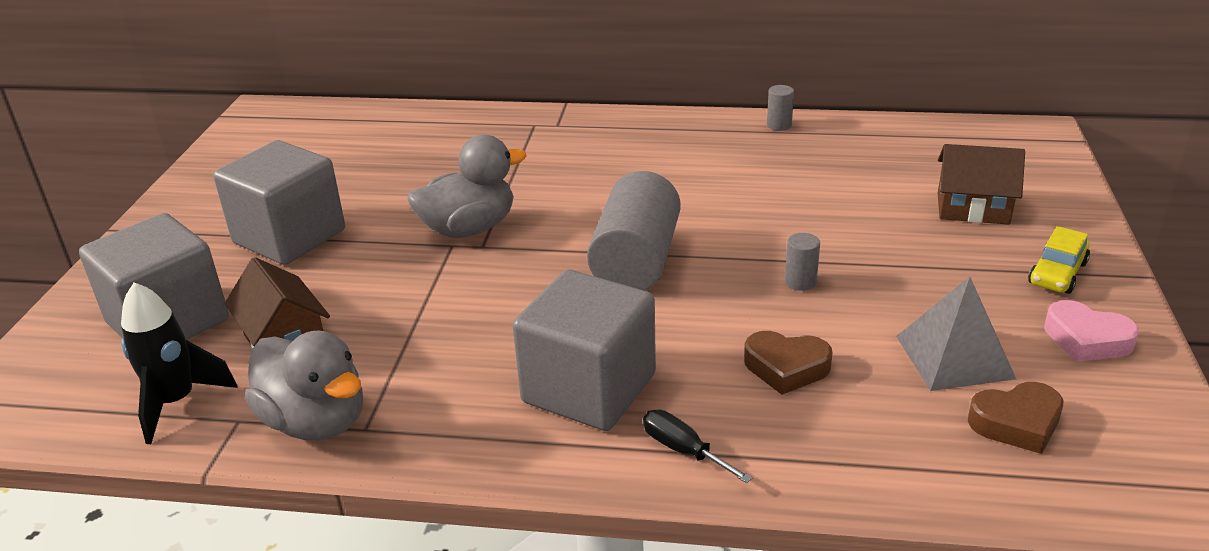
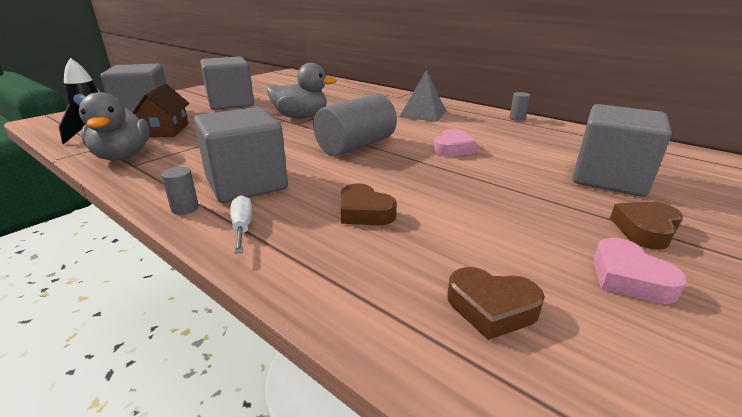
camera: 30 degrees right, 5 degrees down
(683, 450) = (242, 227): black screwdriver -> white screwdriver
(763, 219) = (452, 148): none -> pink heart
(800, 282) = (435, 178): grey cylinder -> grey cylinder (185, 208)
(954, 357) = (491, 247): grey pyramid -> grey pyramid (423, 114)
(972, 208) = (609, 178): brown house -> grey cube
(1057, 273) = (645, 230): yellow car -> brown heart

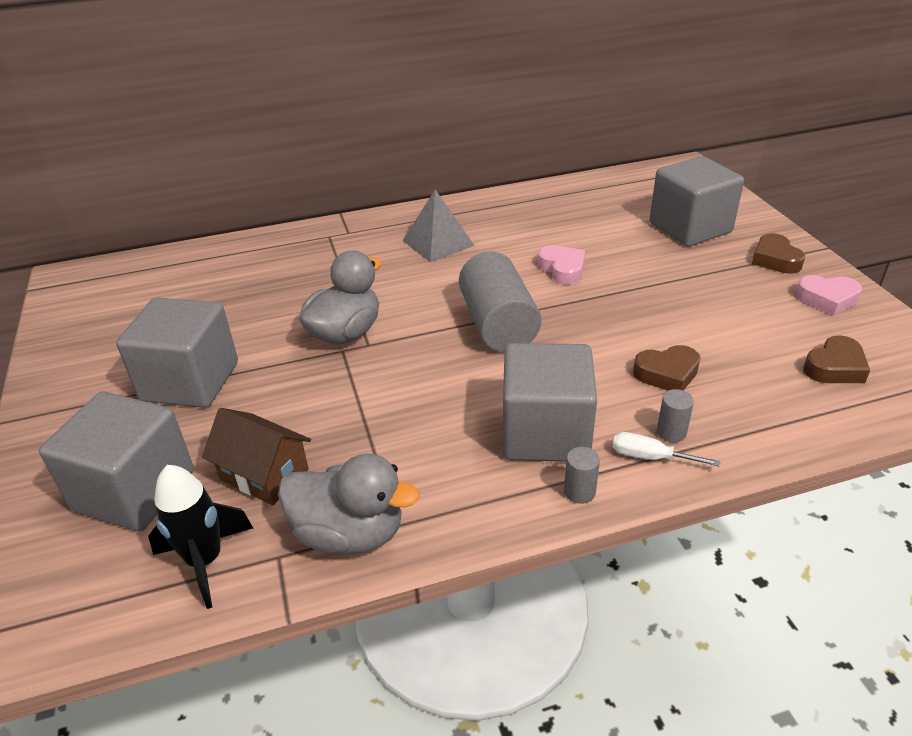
camera: 55 degrees left, 10 degrees up
(517, 118) = (515, 197): grey cylinder -> grey cylinder (671, 432)

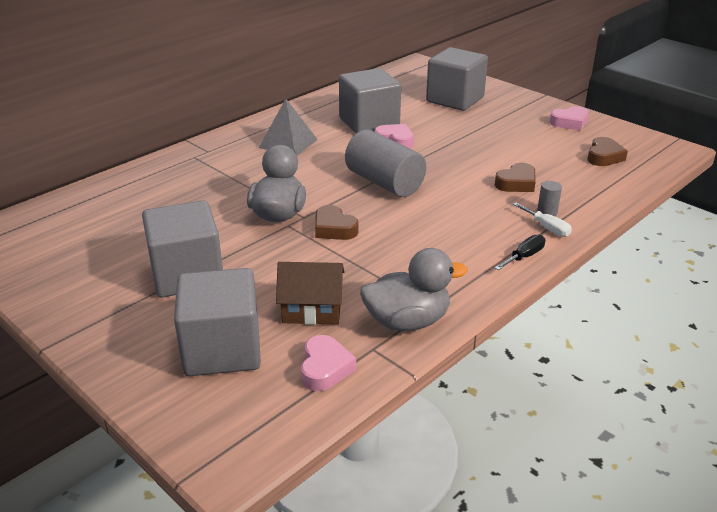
camera: 30 degrees left, 5 degrees down
(205, 561) = (325, 368): black rocket -> pink heart
(545, 433) = (475, 233): grey cube -> grey cube (369, 123)
(579, 492) = (524, 256): grey cylinder -> black screwdriver
(650, 457) = (547, 228): white screwdriver -> white screwdriver turned 120 degrees counterclockwise
(775, 259) = (522, 107): brown heart -> brown heart (334, 229)

